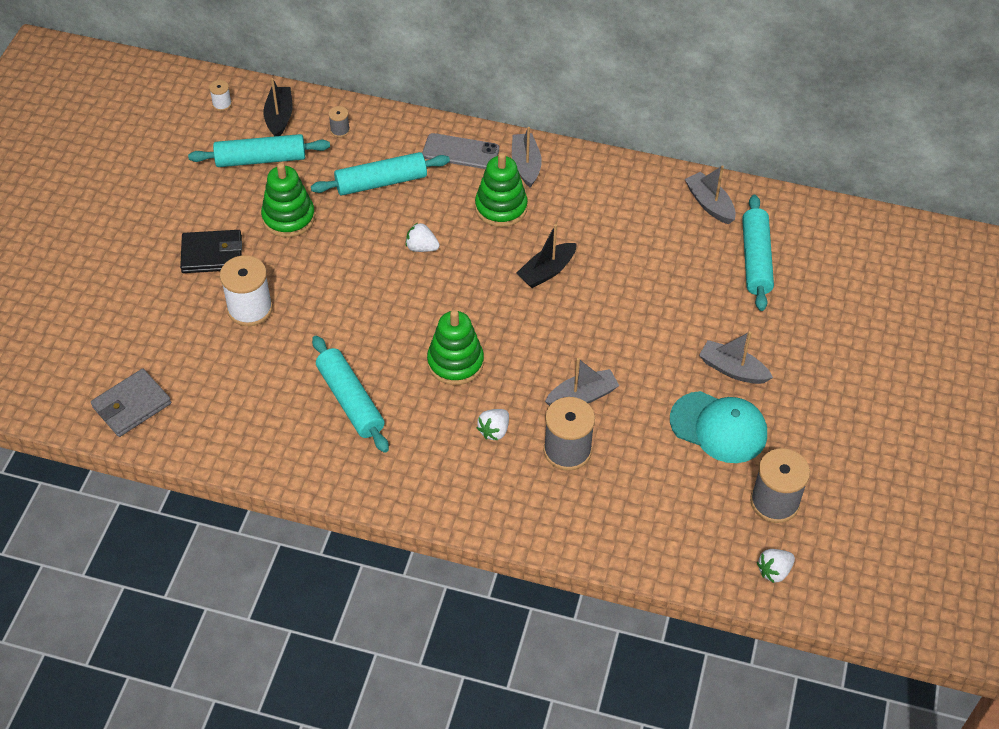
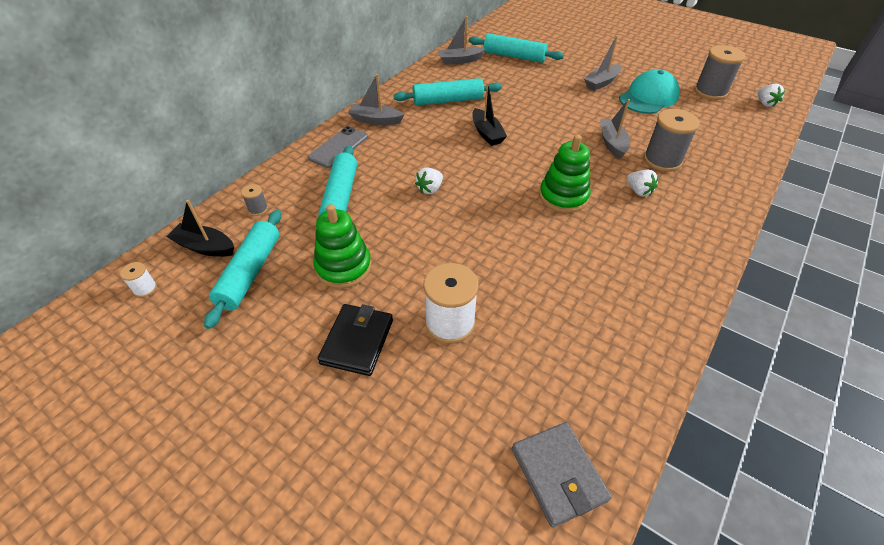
camera: 70 degrees left, 5 degrees down
(350, 400) = (591, 269): turquoise rolling pin -> turquoise rolling pin (448, 100)
(501, 208) = (411, 140): green stacking toy -> none

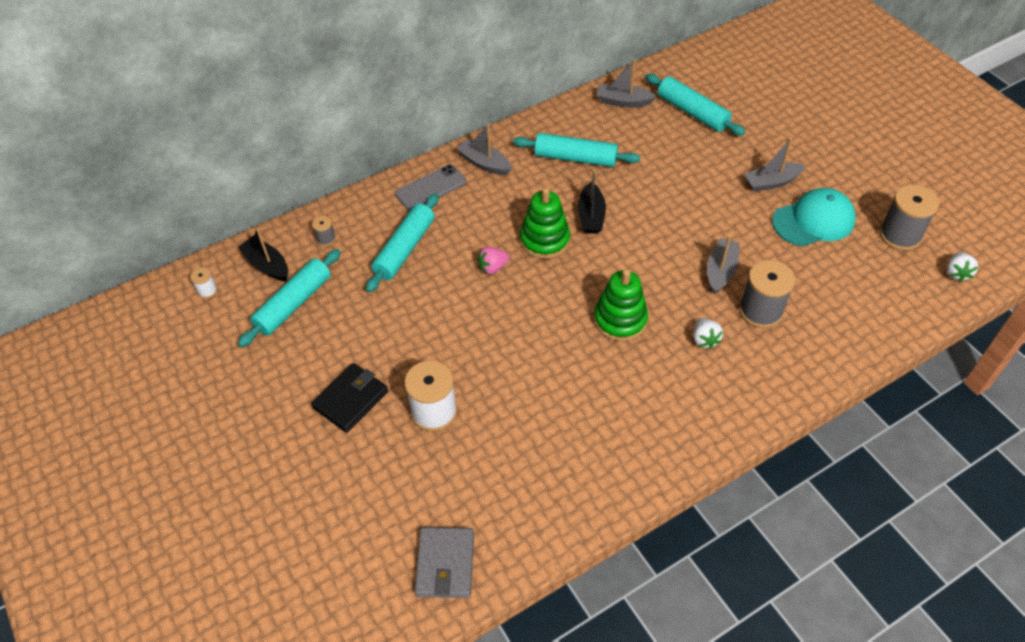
camera: 25 degrees right, 5 degrees up
(343, 267) = (372, 326): green stacking toy -> green stacking toy (544, 240)
(430, 189) = (493, 267): white strawberry -> pink strawberry

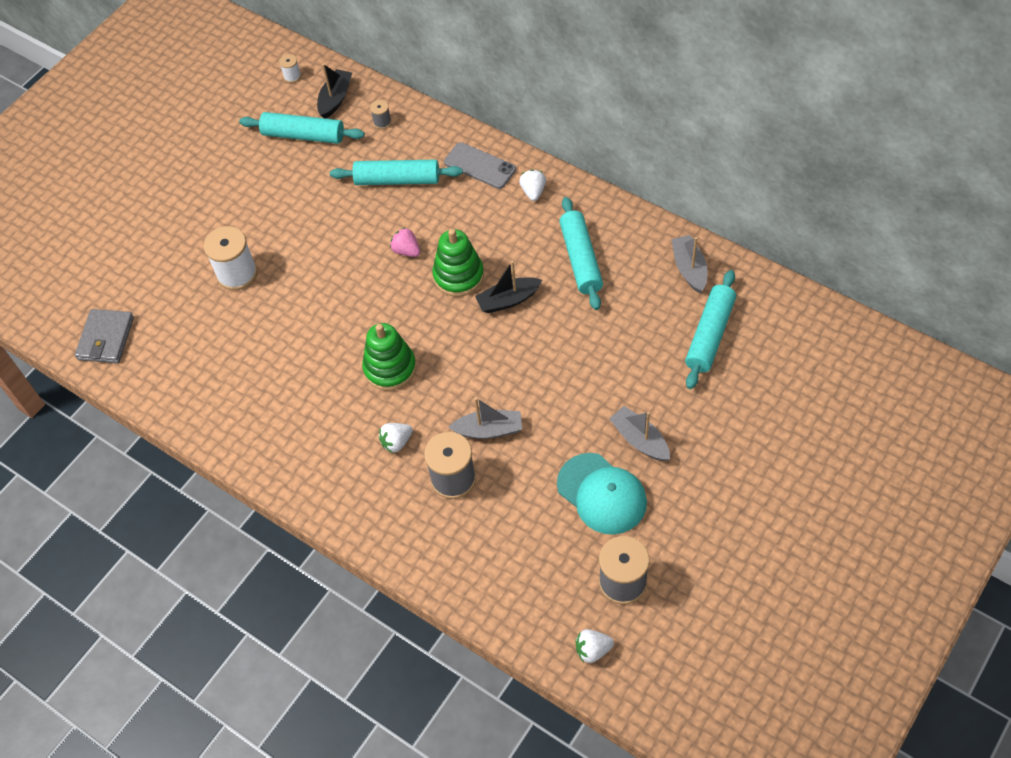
camera: 70 degrees right, 5 degrees up
(350, 399) = (226, 215): black wallet -> none
(445, 564) = (106, 338): grey wallet -> grey wallet turned 60 degrees counterclockwise
(484, 163) = (533, 191): grey boat -> white strawberry

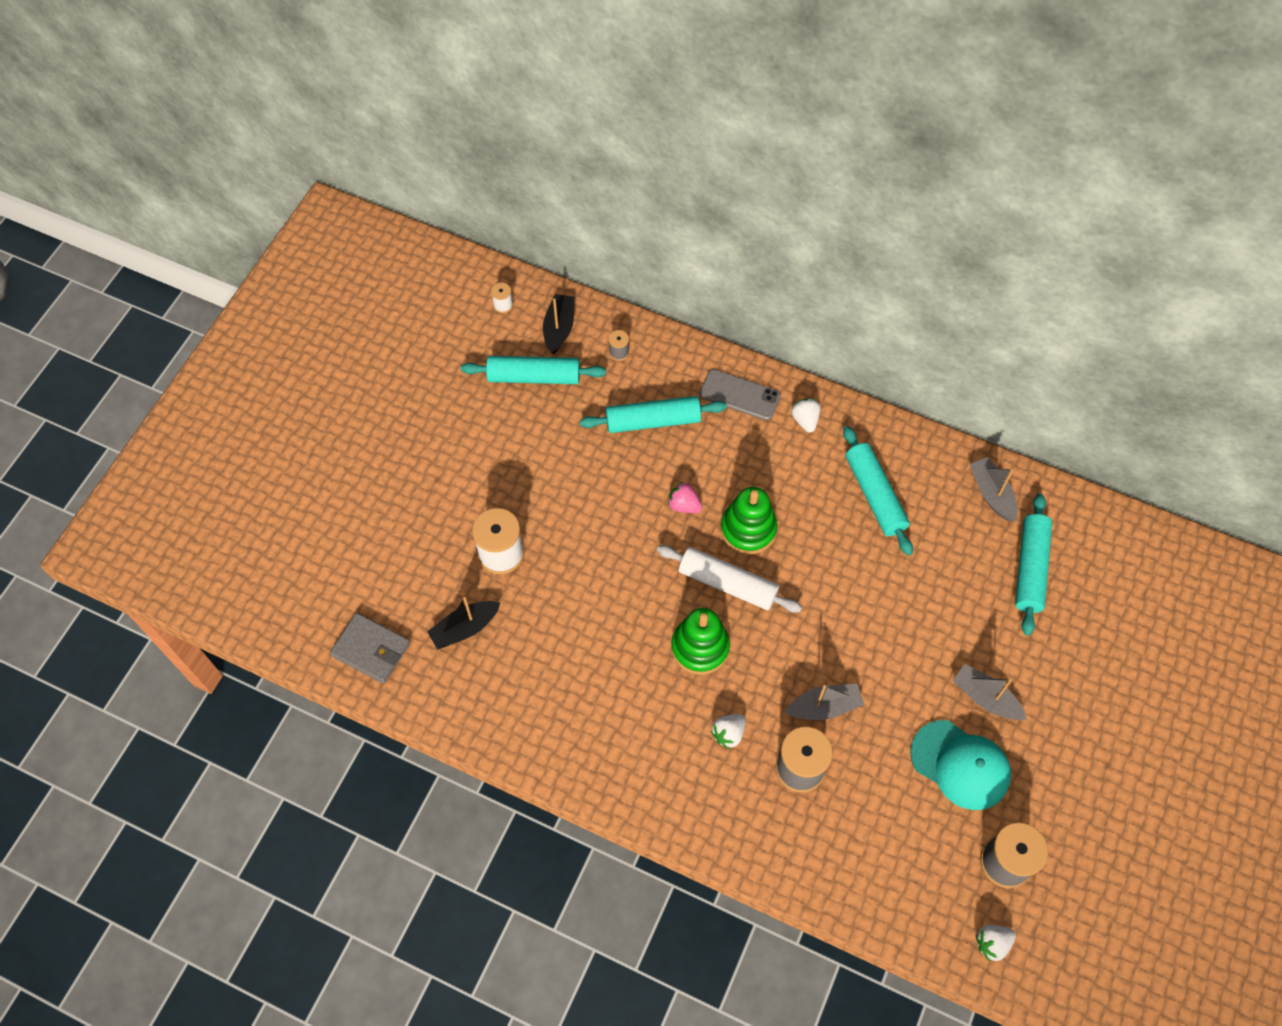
camera: 15 degrees left, 5 degrees up
(106, 338) = (371, 649): grey wallet -> grey wallet turned 60 degrees counterclockwise
(428, 318) = (727, 583): none -> white rolling pin
(508, 300) = (809, 552): black boat -> black boat (465, 628)

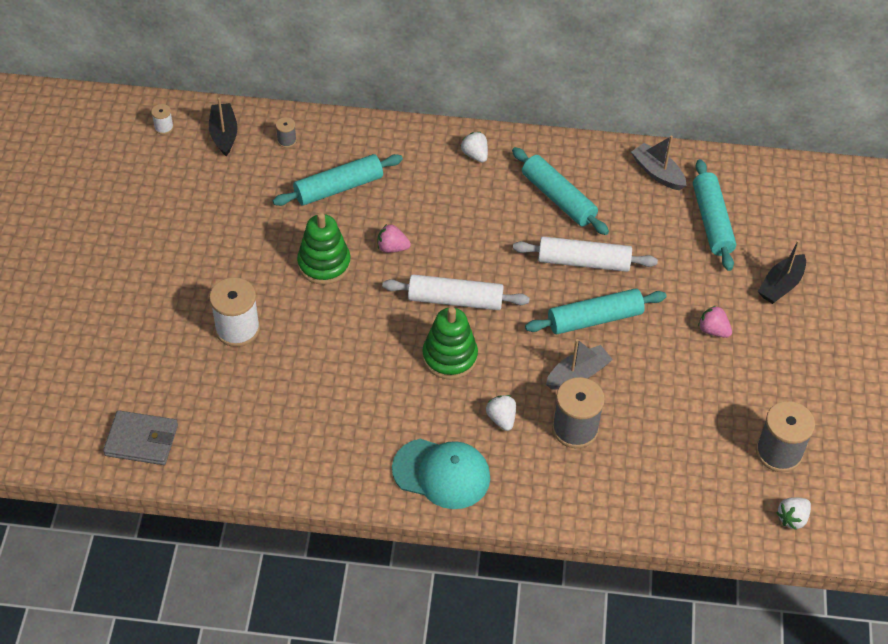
camera: 20 degrees left, 10 degrees down
(465, 628) = (226, 399): black boat -> black boat (781, 285)
(534, 376) = (215, 178): turquoise rolling pin -> turquoise rolling pin (594, 319)
(728, 733) = (501, 419): white strawberry -> white strawberry turned 135 degrees clockwise
(739, 395) = (409, 149): grey phone -> none
(748, 529) = (457, 252): green stacking toy -> green stacking toy (324, 264)
(875, 577) = (583, 262): none -> white rolling pin
(960, 765) = (712, 388): turquoise cap -> turquoise cap (442, 473)
(985, 698) = (713, 330): grey boat -> pink strawberry

